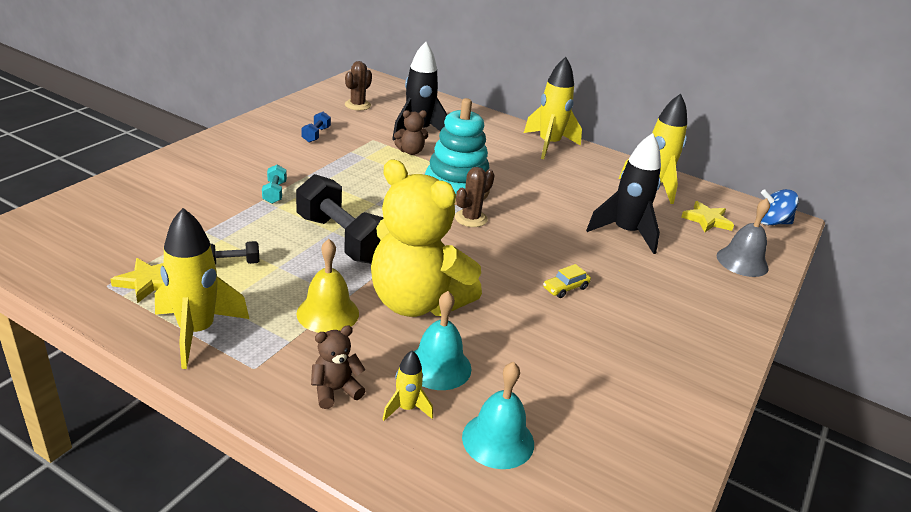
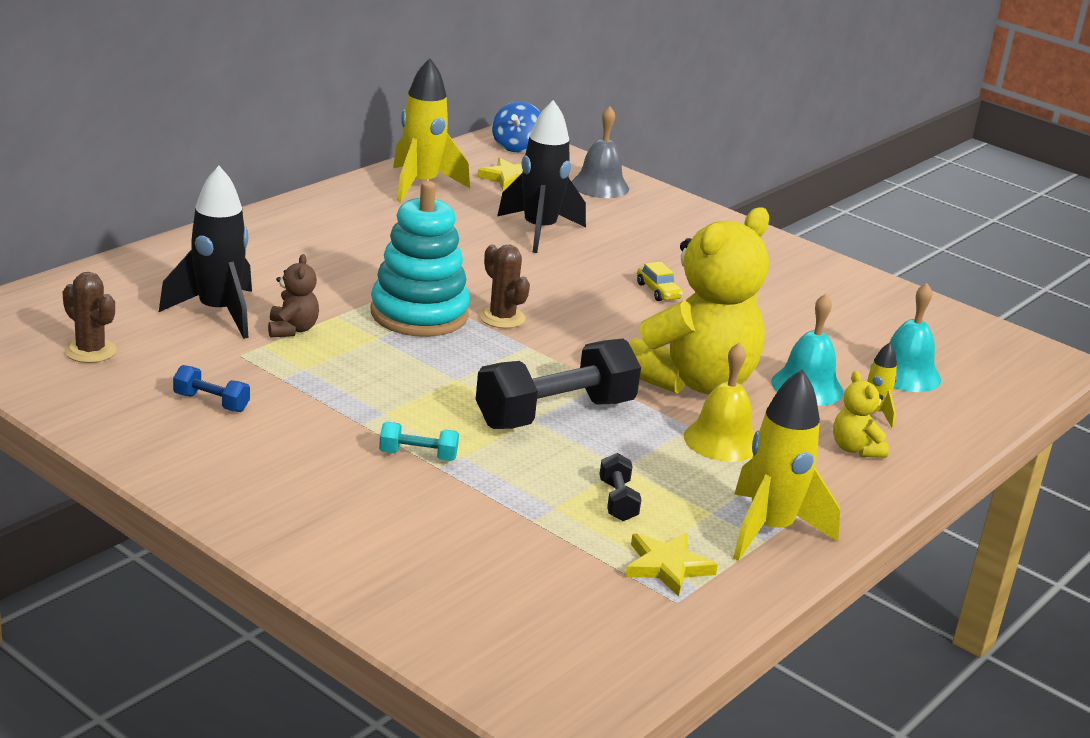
camera: 80 degrees left, 5 degrees down
(335, 390) = (855, 449): brown teddy bear -> yellow teddy bear
(549, 145) = (289, 224): yellow rocket -> none

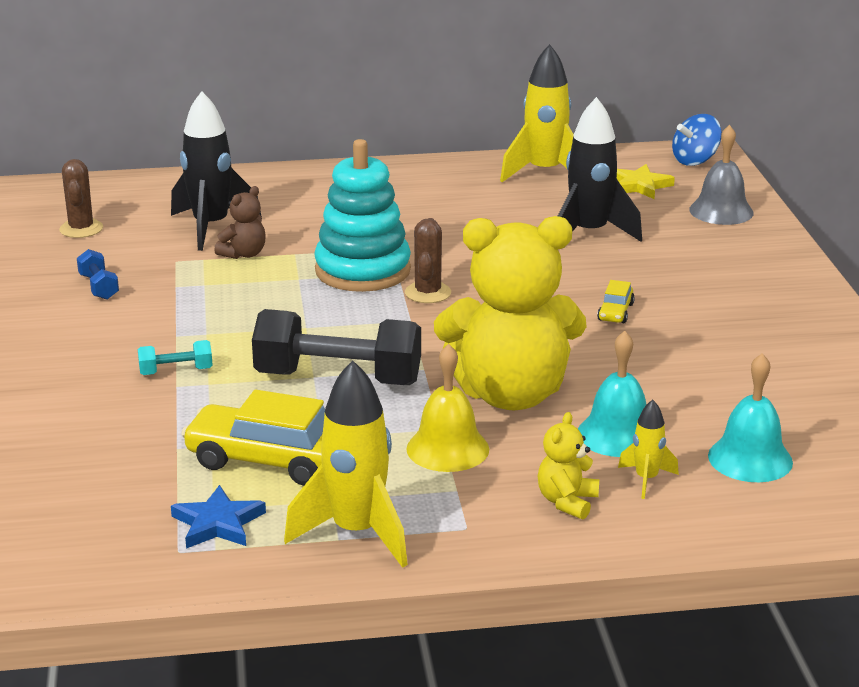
camera: 45 degrees right, 0 degrees up
(418, 455) = (176, 371): turquoise dumbbell -> turquoise dumbbell turned 60 degrees counterclockwise
(617, 501) = (269, 460): black dumbbell -> yellow car
(667, 566) = (218, 523): yellow star -> blue star

